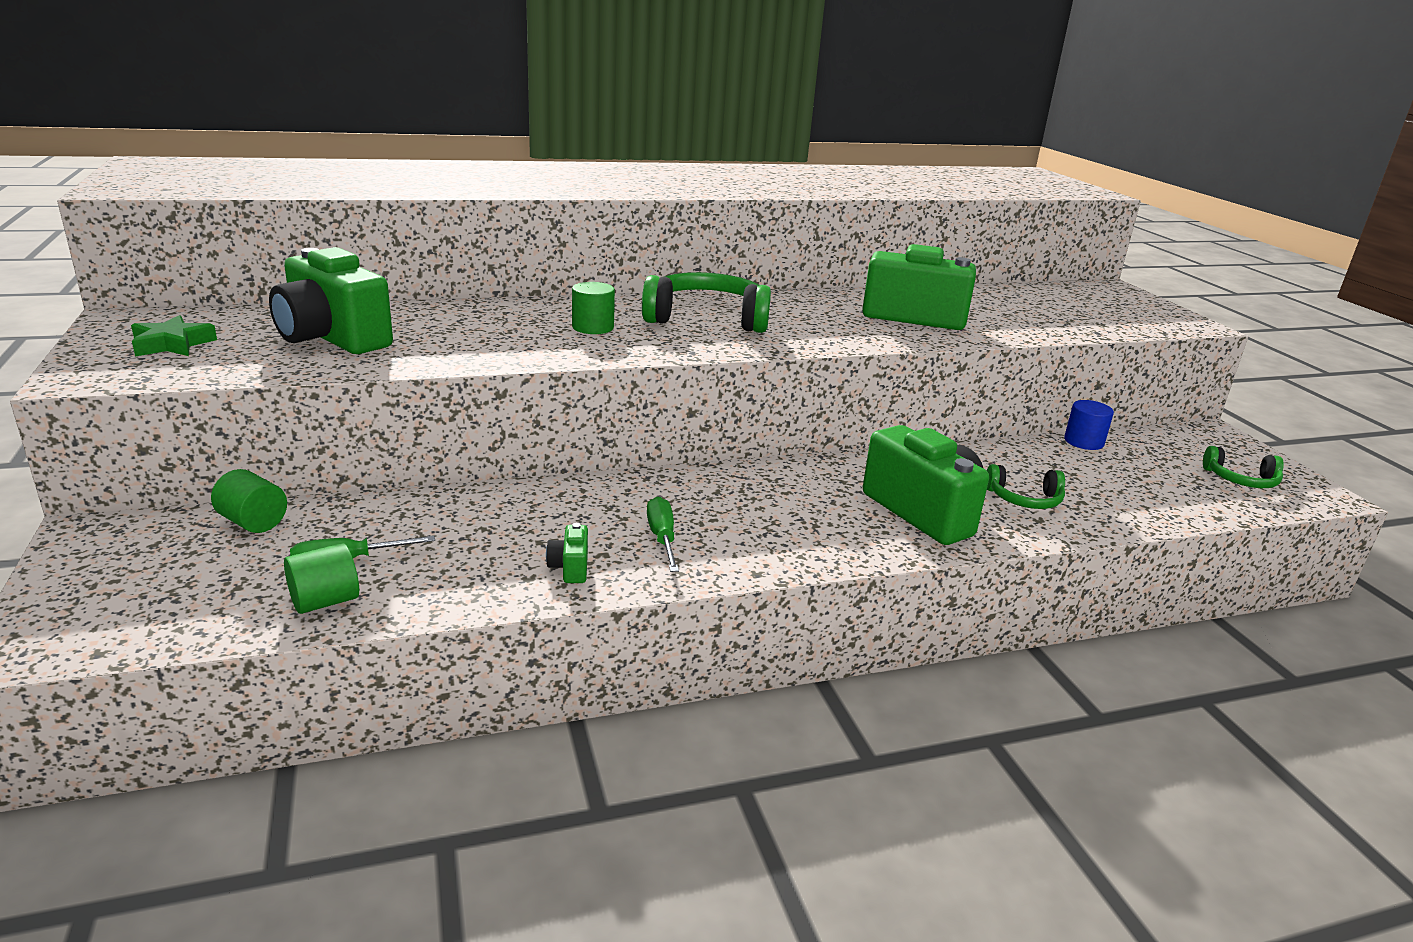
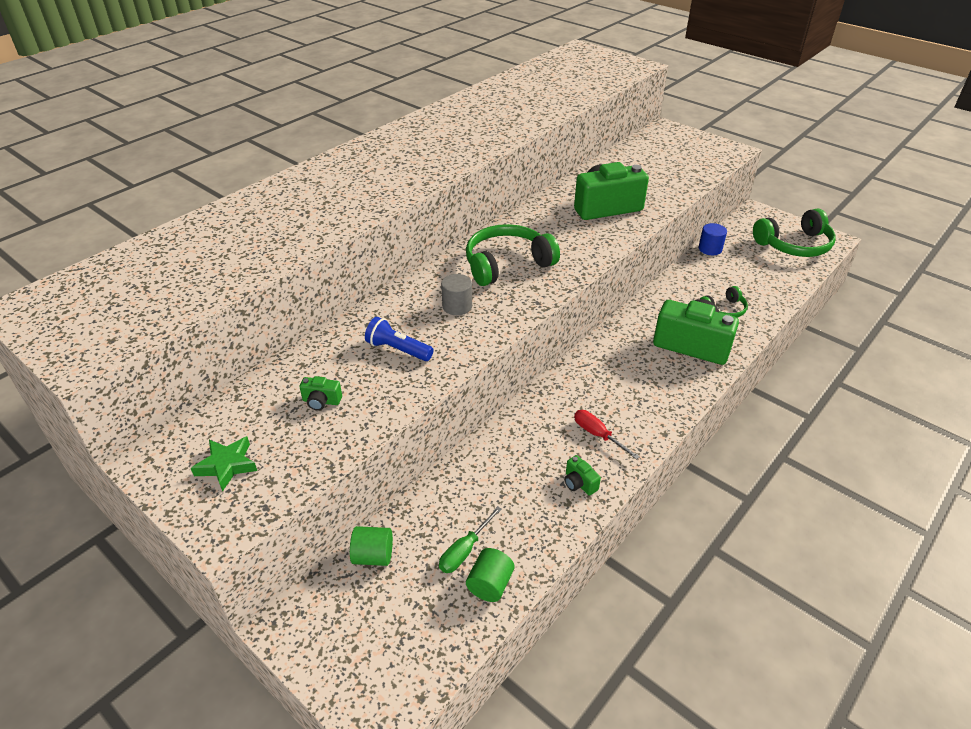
camera: 30 degrees left, 15 degrees up
(332, 338) = (321, 401): green camera -> green camera, size x0.41
(472, 333) = (398, 350): none -> blue flashlight
(593, 327) = (457, 306): green cylinder -> grey cylinder
(662, 538) = (597, 435): green screwdriver -> red screwdriver
(1241, 480) = (794, 245): green headphones -> green headphones, size x1.83

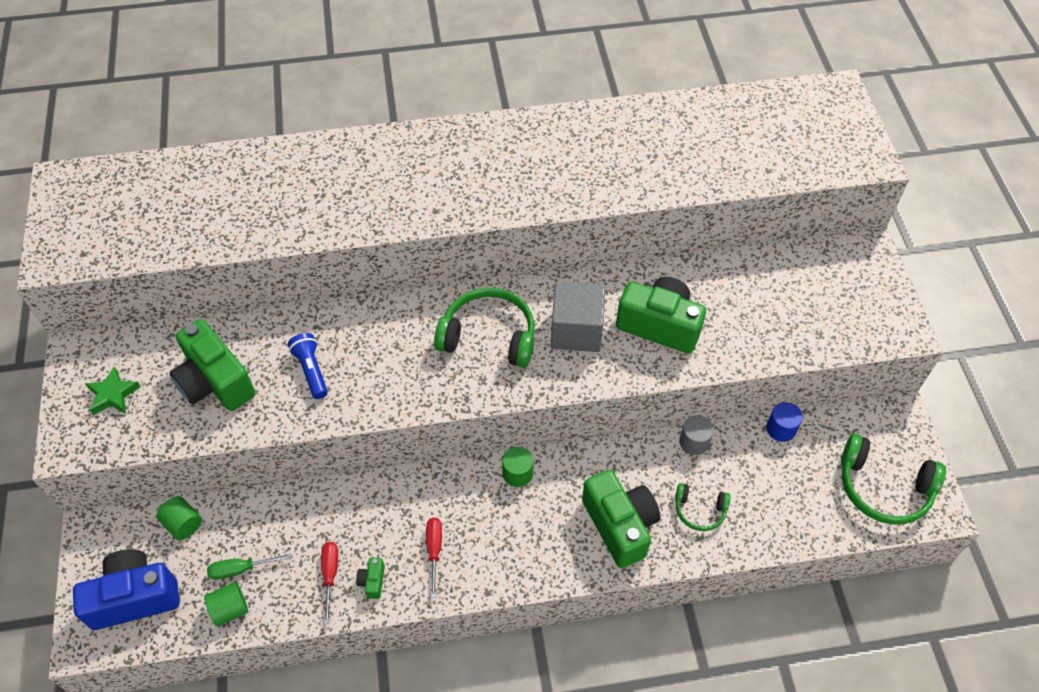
camera: 40 degrees right, 15 degrees up
(321, 401) = (215, 382): green camera -> green camera, size x2.42
(391, 643) = (135, 597): none -> blue camera
(457, 306) = (399, 356): grey cylinder -> grey cylinder (694, 442)
(542, 502) = (330, 575): none -> red screwdriver
(559, 233) = (576, 330): none -> grey cube
(594, 357) = (517, 473): none -> green cylinder

